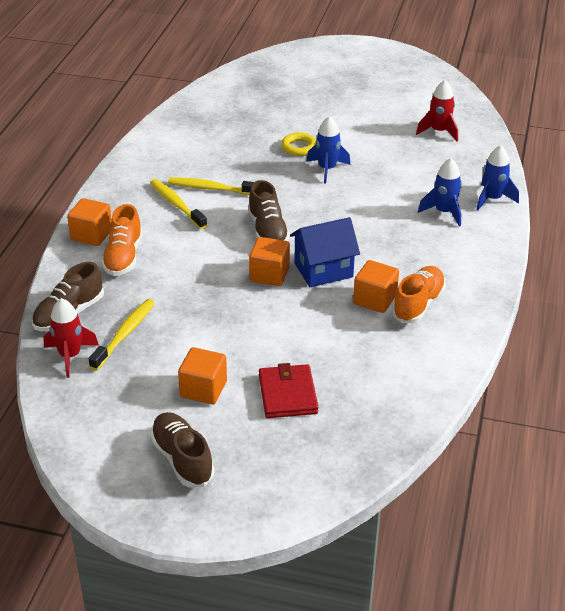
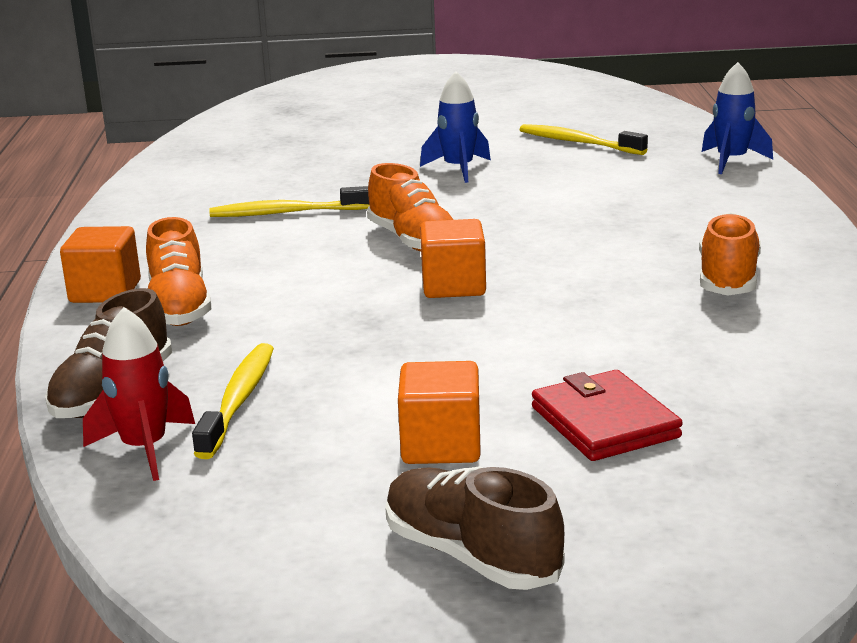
camera: 15 degrees left, 15 degrees down
(176, 204) = (238, 237): yellow toothbrush -> yellow toothbrush (578, 142)
(268, 231) = (413, 241): brown shoe -> orange shoe
(299, 147) = (398, 156): yellow ring -> none
(323, 270) = (540, 267): blue house -> none
(375, 299) = (653, 284): orange cube -> none
(439, 131) = (593, 115): red rocket -> none
(444, 212) = (674, 183): blue rocket -> none

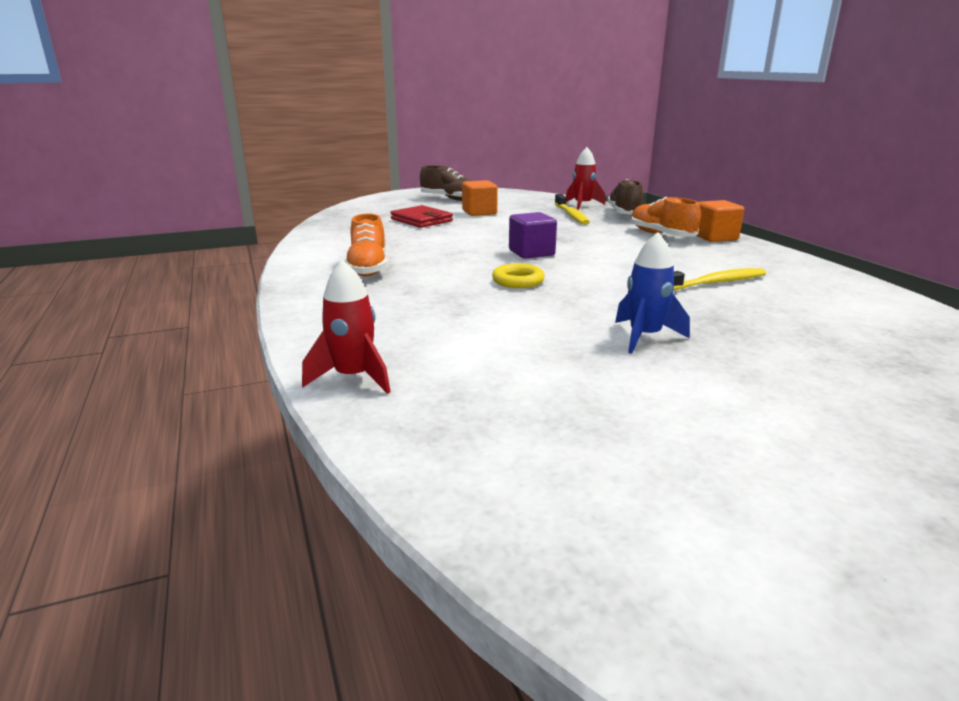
camera: 160 degrees right, 0 degrees up
(413, 241) = (589, 272): orange shoe -> none
(453, 286) = (531, 253): orange cube -> purple cube
(521, 237) = (518, 281): none -> yellow ring
(578, 142) = (554, 394): yellow toothbrush -> none
(731, 161) = (353, 378): blue rocket -> red rocket

